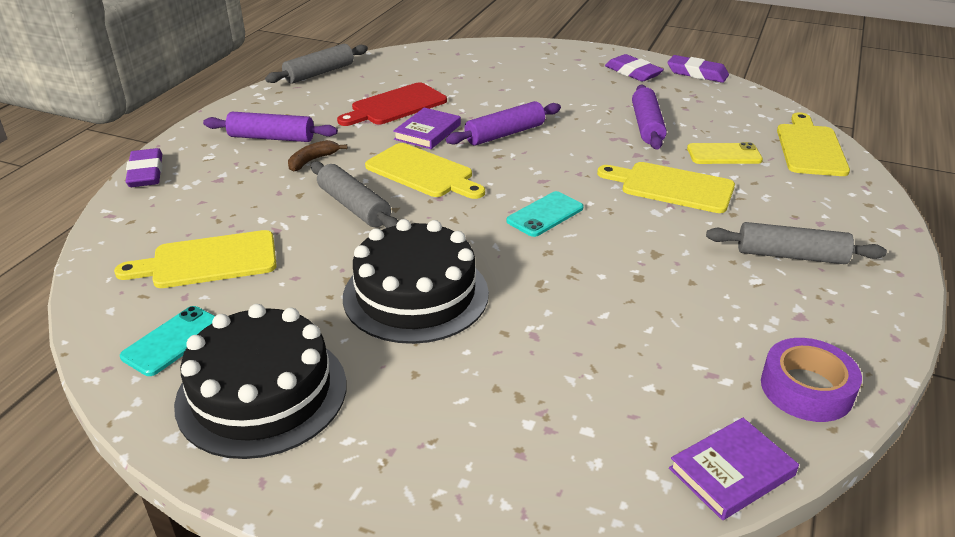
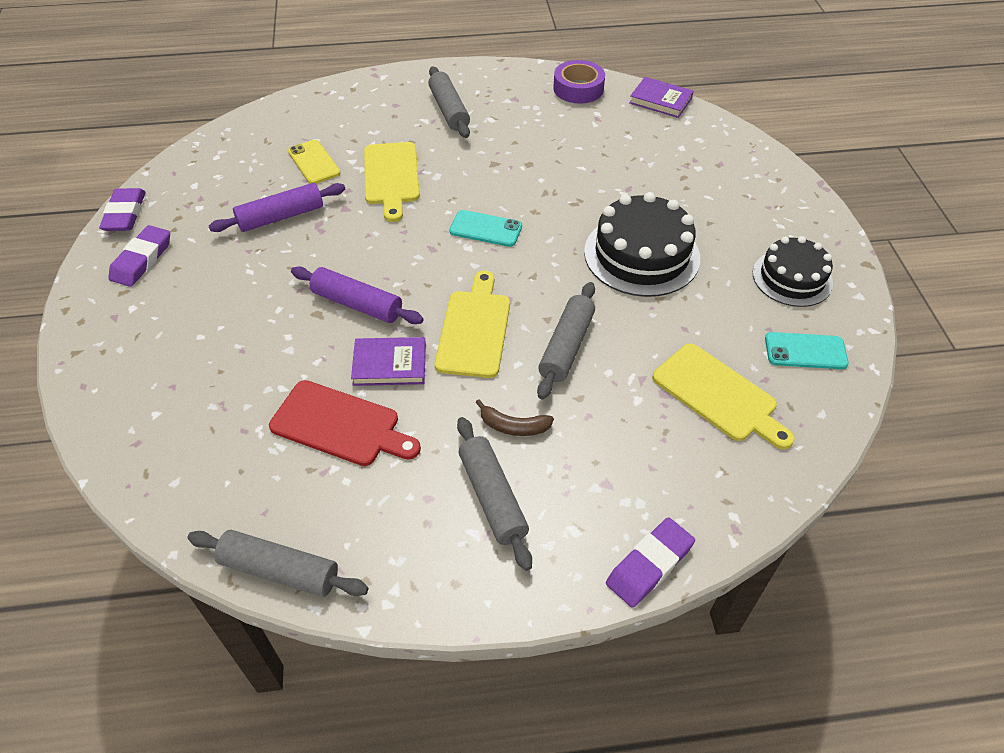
camera: 120 degrees left, 15 degrees up
(262, 393) = (792, 278): black cake -> black cake, size x0.66
(271, 138) = (493, 497): purple rolling pin -> grey rolling pin
(810, 148) = (272, 123): yellow cutting board -> none

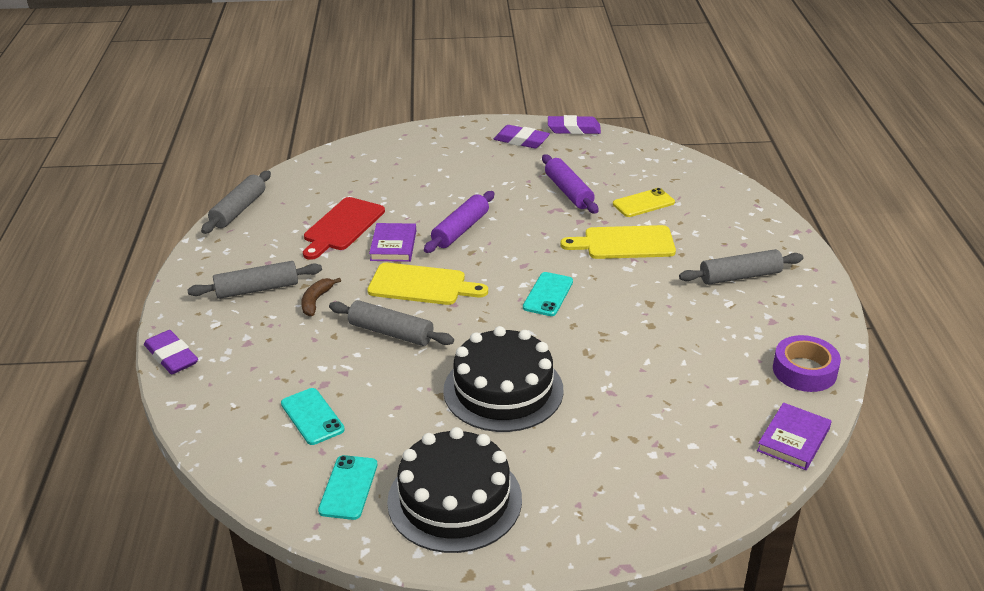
camera: 95 degrees right, 15 degrees down
(718, 395) = (312, 416): yellow cutting board -> turquoise phone
(792, 278) = (454, 500): black cake -> black cake, size x1.51

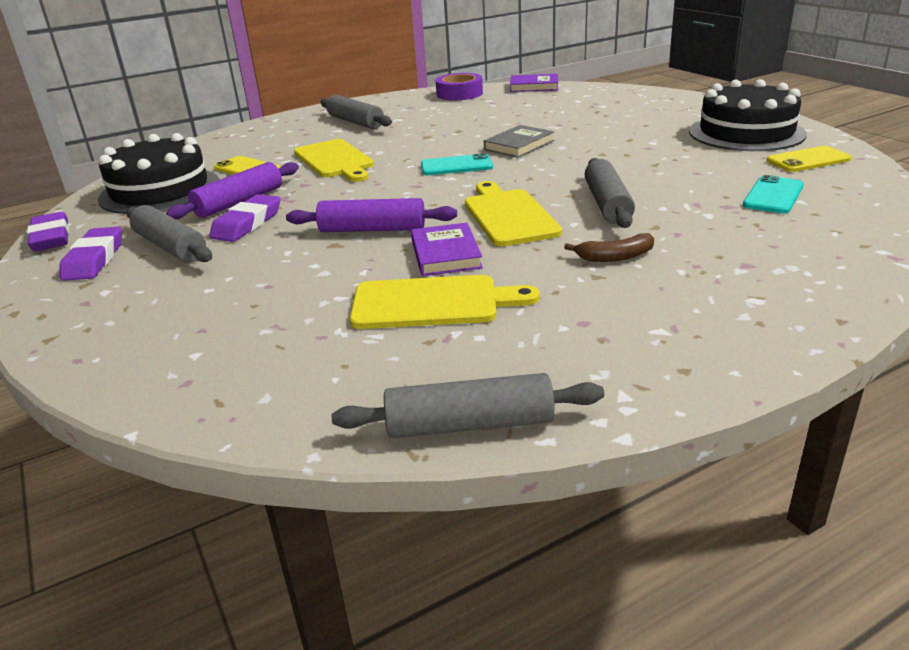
camera: 115 degrees left, 5 degrees down
(171, 356) = (855, 299): purple eraser -> purple eraser (247, 224)
(257, 289) = (650, 303): grey rolling pin -> grey rolling pin (171, 247)
(342, 226) = (432, 303): red cutting board -> yellow cutting board
(348, 487) = (808, 160): turquoise phone -> yellow phone
(393, 245) = (445, 254): purple book -> purple book turned 75 degrees counterclockwise
(503, 390) = (611, 149): black cake -> black cake (160, 190)
(568, 343) = (519, 145): none -> grey book

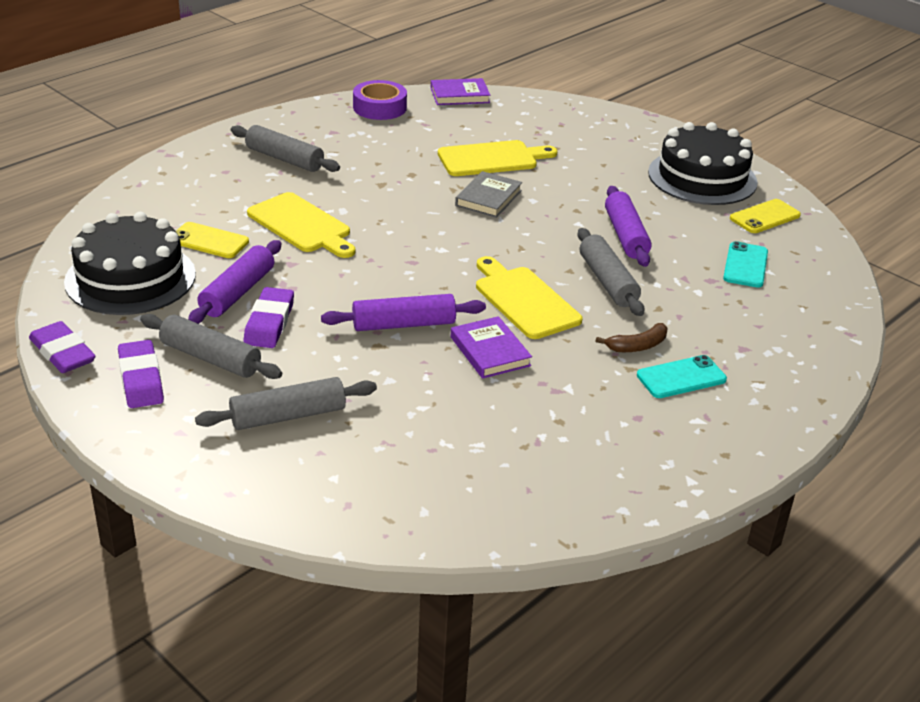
camera: 20 degrees left, 5 degrees up
(432, 303) = (507, 407): yellow cutting board -> yellow cutting board (492, 159)
(456, 166) = (439, 231): turquoise phone -> turquoise phone (681, 377)
(469, 425) = (593, 516): grey rolling pin -> grey rolling pin (288, 416)
(645, 171) = (626, 235): none -> purple rolling pin

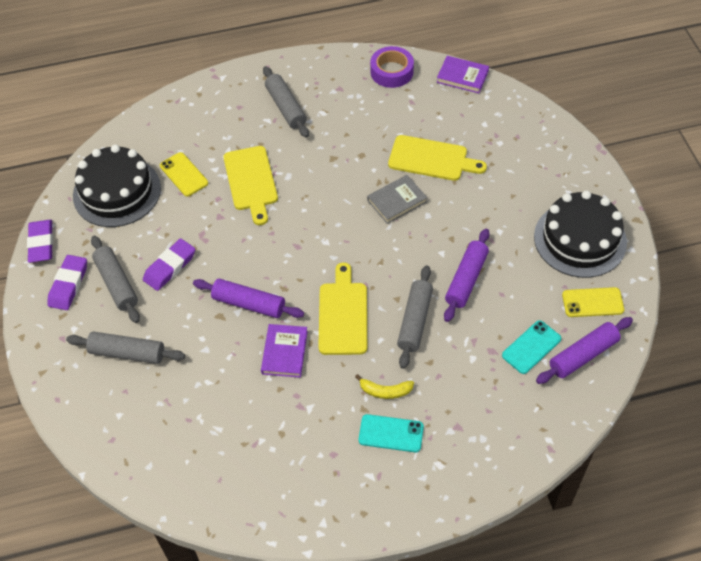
camera: 35 degrees right, 20 degrees up
(238, 292) = (169, 231): purple rolling pin -> purple rolling pin (583, 355)
(637, 346) = (385, 391): brown banana -> yellow banana

